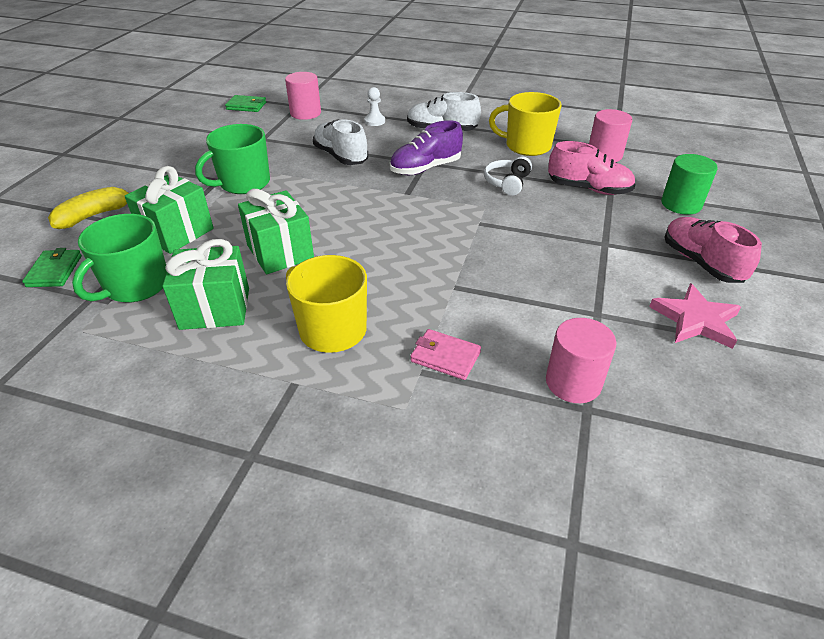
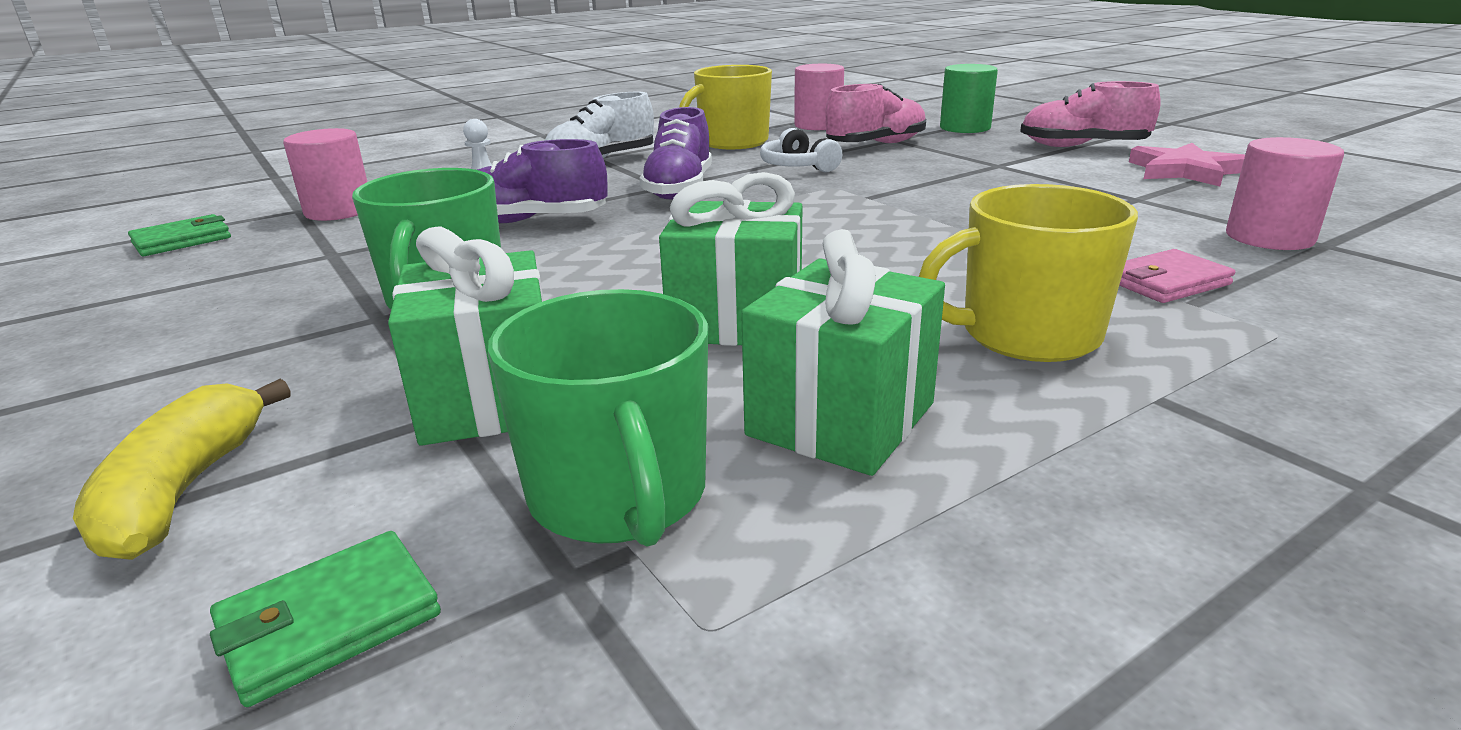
camera: 50 degrees left, 15 degrees down
(55, 271) = (330, 621): green wallet -> green wallet turned 75 degrees counterclockwise
(341, 156) = (532, 221): white shoe -> purple shoe

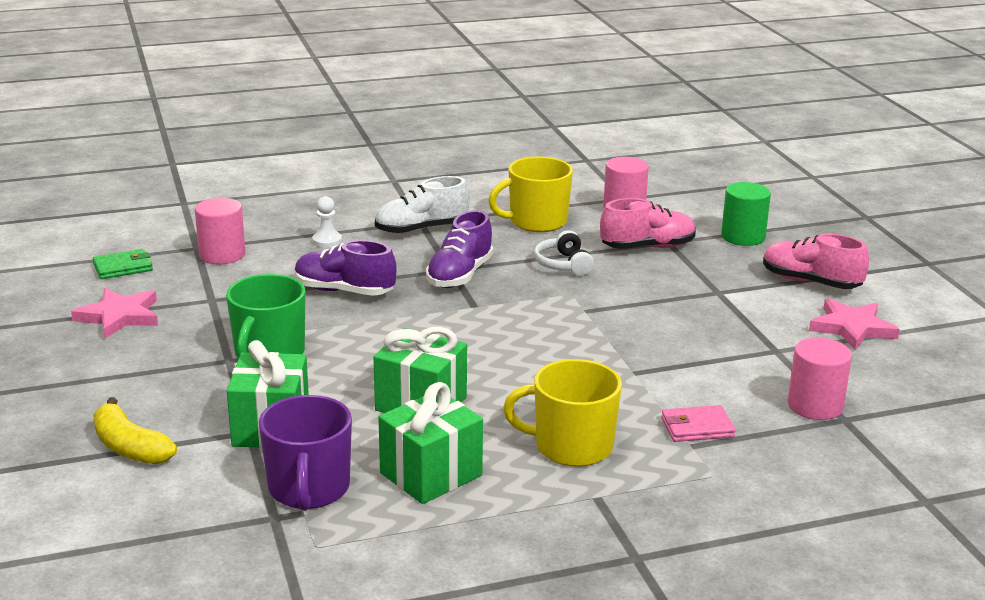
camera: 15 degrees right, 0 degrees up
(172, 293) = (119, 316): none -> pink star
(183, 491) = (129, 447): yellow banana -> yellow banana turned 60 degrees counterclockwise
(330, 621) = (183, 513): green wallet -> none
(619, 496) = (309, 489): green mug -> purple mug

